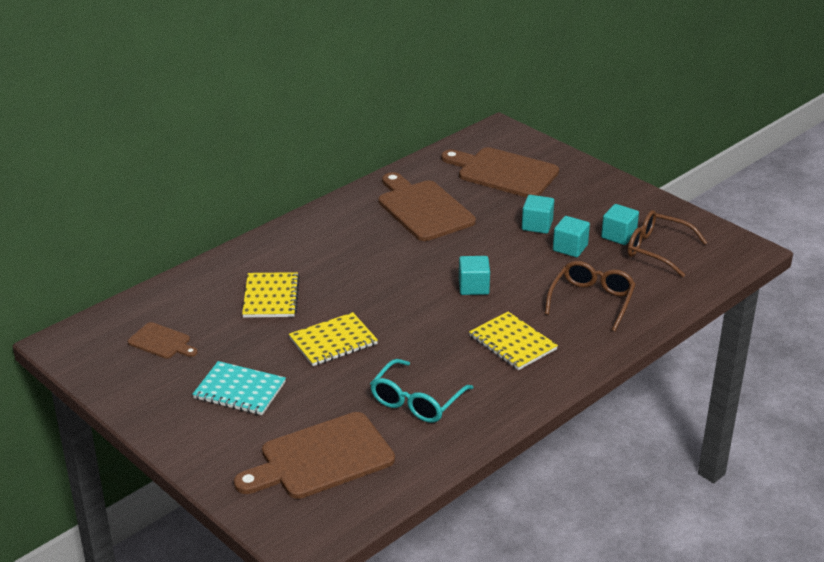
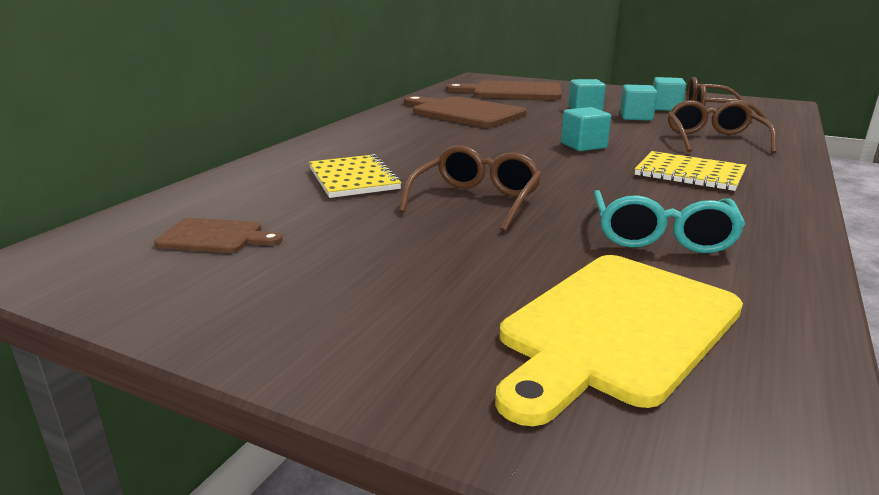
camera: 20 degrees left, 10 degrees down
(239, 390) = (385, 268): turquoise notebook -> none
(320, 458) = (615, 329): brown cutting board -> yellow cutting board
(333, 341) = (476, 201): yellow notebook -> brown glasses

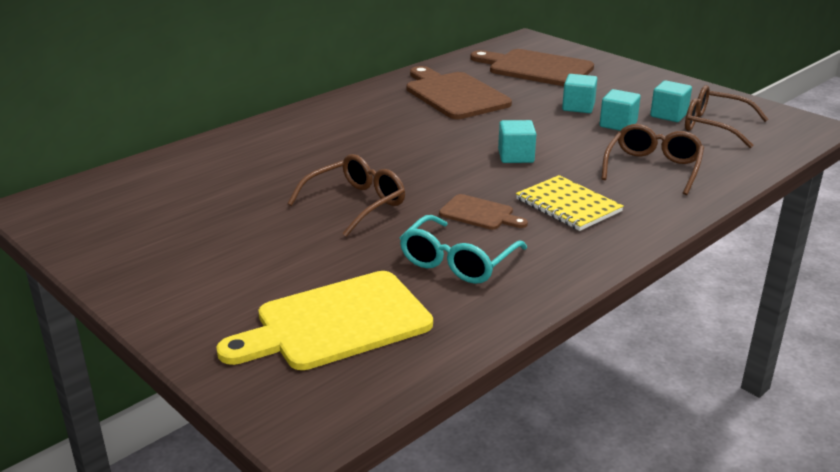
camera: 20 degrees right, 5 degrees up
(215, 237) = (151, 204): brown cutting board -> brown cutting board (480, 213)
(353, 179) = (285, 165): yellow notebook -> none

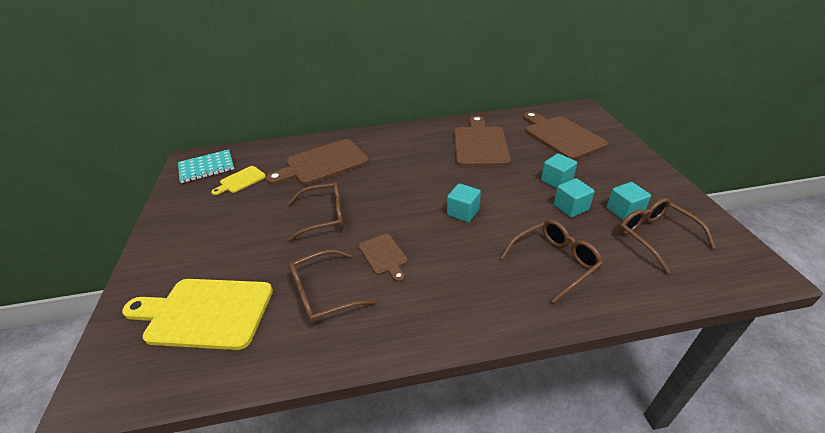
camera: 35 degrees right, 10 degrees up
(85, 206) = (206, 167): none -> turquoise notebook
(171, 204) = (241, 180): none -> yellow cutting board
(271, 158) = (322, 163): none -> brown cutting board
(458, 261) = (324, 294): turquoise glasses -> brown glasses
(568, 205) = (450, 274): yellow notebook -> none

